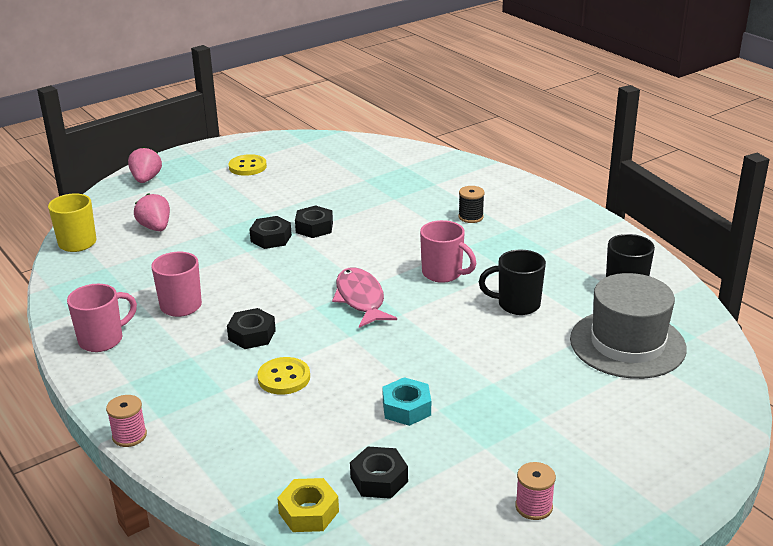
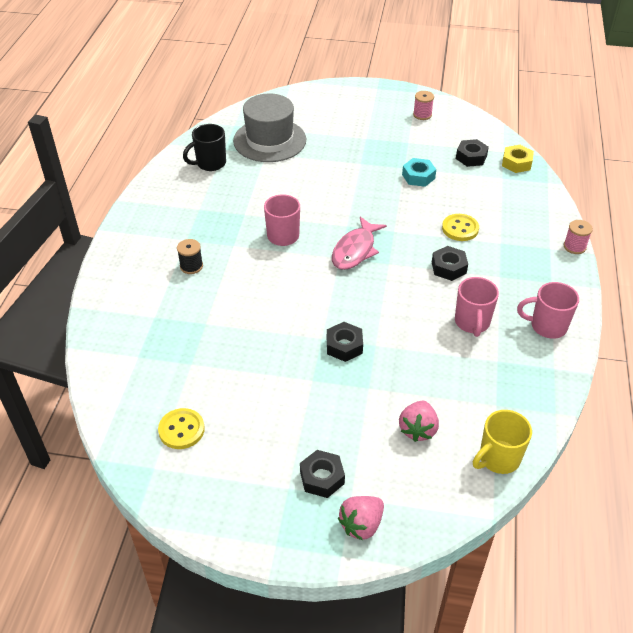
camera: 135 degrees left, 15 degrees up
(247, 167) = (252, 466): yellow button -> yellow button (181, 430)
(314, 227) = (301, 334): black nut -> black nut (322, 478)
(517, 304) = (280, 190): black mug -> none

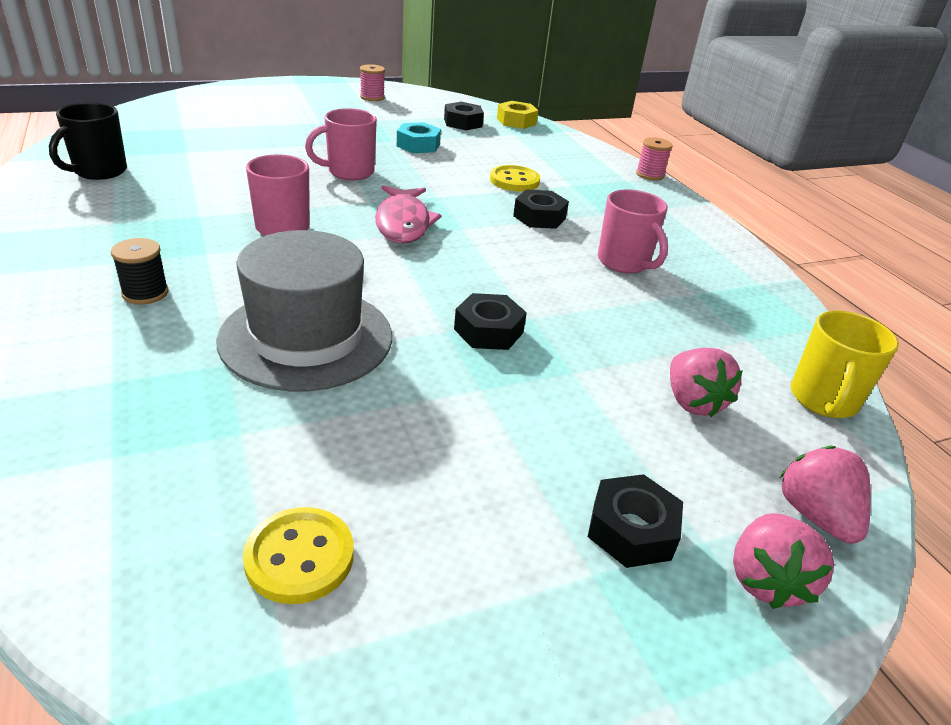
camera: 35 degrees left, 10 degrees down
(269, 140) = (182, 138): grey hat -> grey hat (306, 337)
(418, 511) = (815, 515): none -> pink strawberry
(547, 326) = (706, 246): pink mug -> pink mug (349, 172)

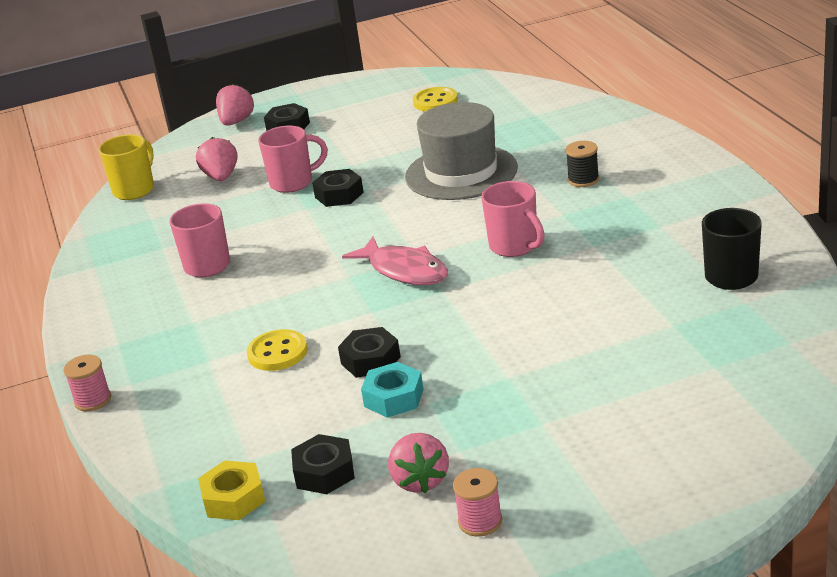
camera: 170 degrees left, 5 degrees down
(349, 172) = (472, 328): pink mug -> pink mug (293, 183)
(403, 223) = (404, 270): pink fish -> pink fish turned 135 degrees clockwise
(539, 217) = (266, 303): black nut -> black nut (370, 360)
(815, 515) = (193, 142): pink strawberry -> pink strawberry (420, 480)

